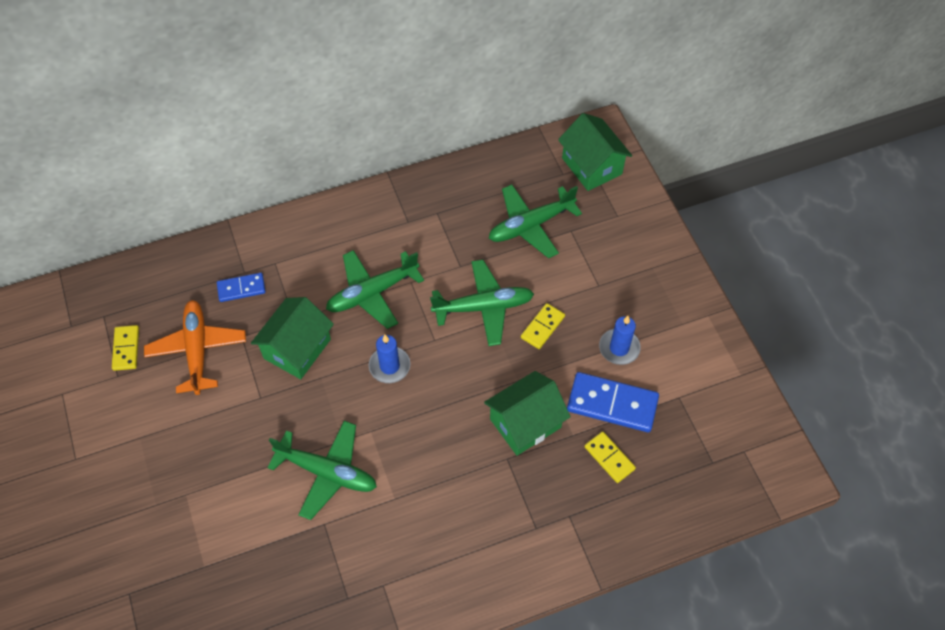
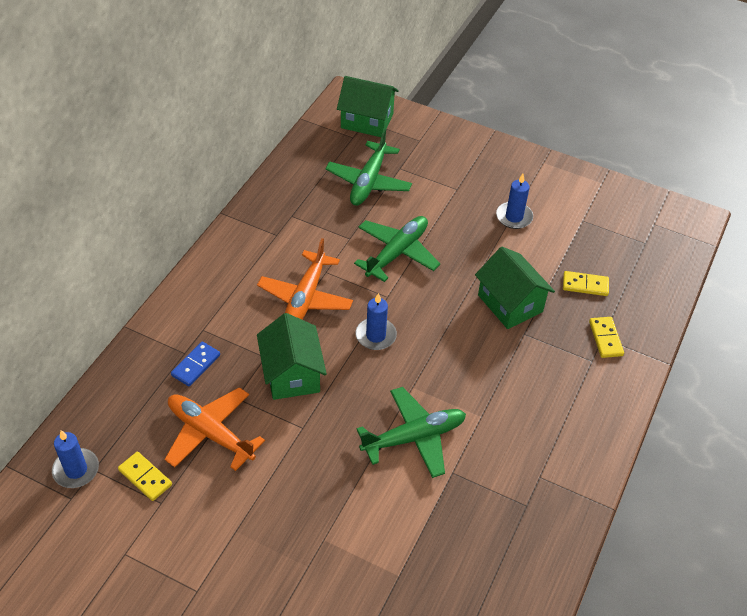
camera: 45 degrees left, 10 degrees down
(93, 307) = (76, 470): none -> blue candle
(372, 293) = (305, 298): green plane -> orange plane
(525, 423) = (510, 303): green house -> green house turned 45 degrees counterclockwise
(542, 327) = (451, 238): yellow domino -> yellow domino (605, 338)
(612, 404) = (549, 252): blue domino -> none

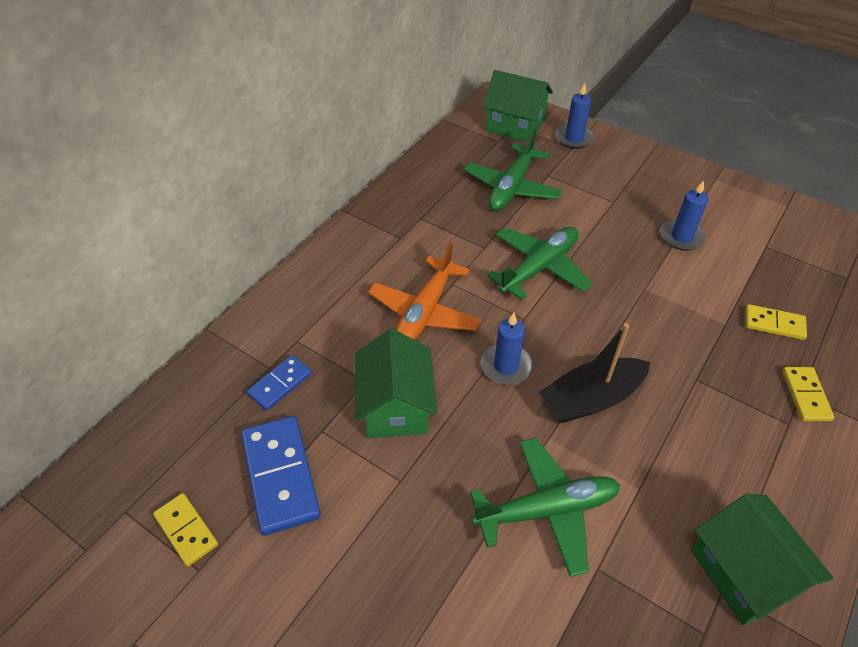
camera: 10 degrees right, 0 degrees up
(76, 470) = (102, 510): blue candle -> blue candle (574, 138)
(210, 433) = (281, 476): orange plane -> blue domino
(443, 355) = (591, 399): none -> black boat
(510, 303) = (677, 339): green house -> green house (743, 572)

